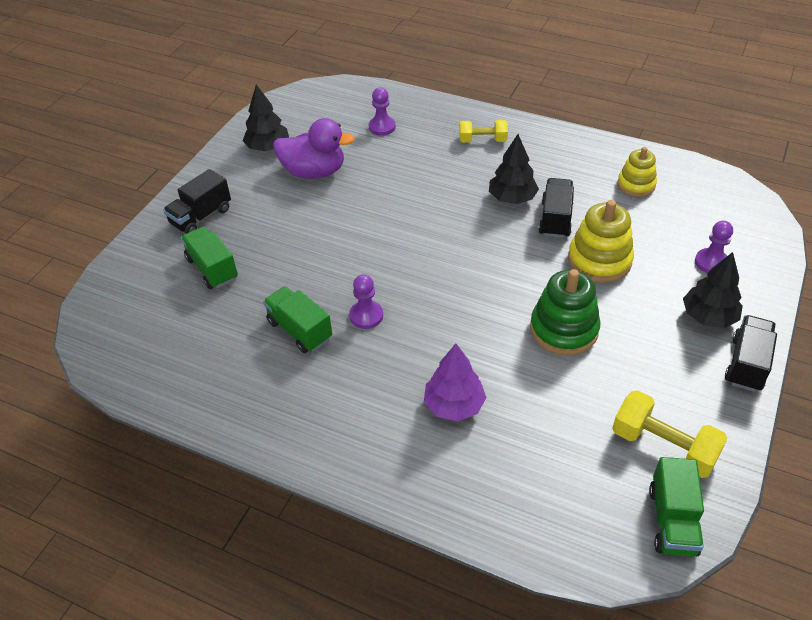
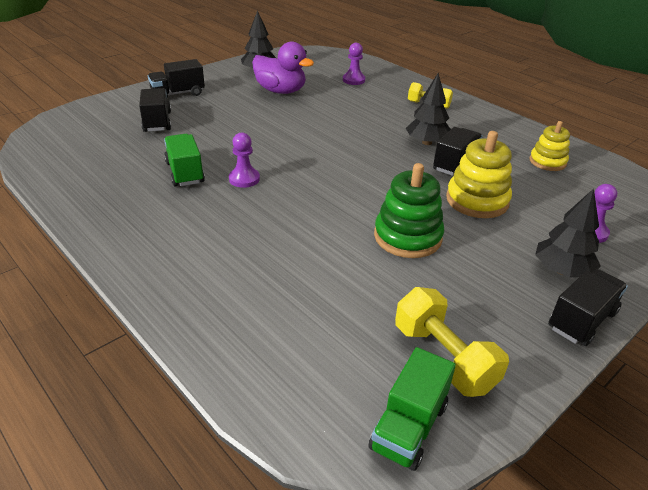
camera: 20 degrees right, 10 degrees down
(212, 269) = (157, 122): green truck -> black truck
(454, 405) = (264, 258): purple tree -> none

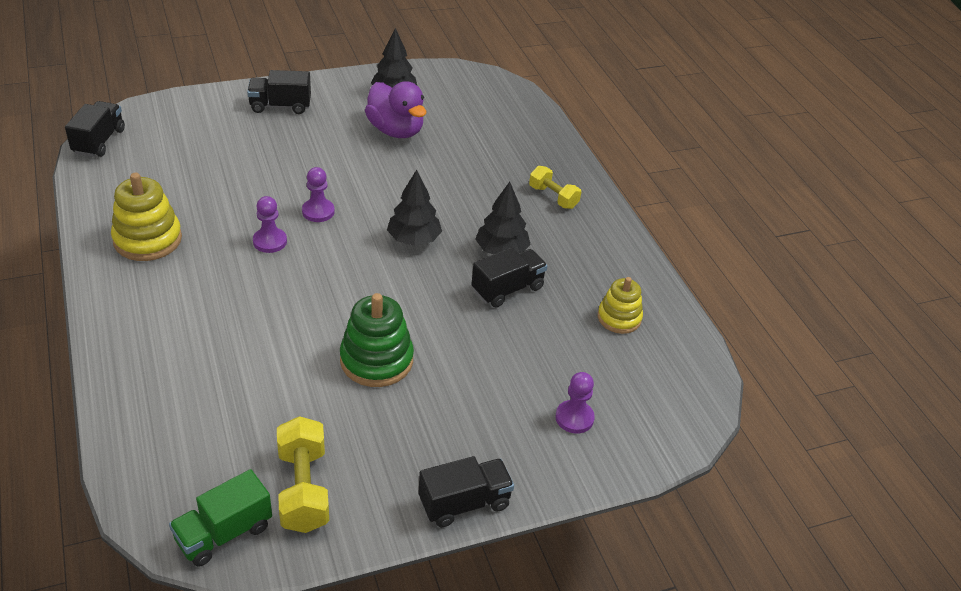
camera: 20 degrees right, 5 degrees up
(157, 122) = (234, 141): black truck -> black truck (99, 141)
(185, 172) = (218, 216): green truck -> none
(353, 80) = (494, 135): purple pawn -> purple pawn (318, 211)
(477, 200) = (487, 342): yellow stacking toy -> yellow stacking toy (148, 239)
(562, 270) = (498, 448): black tree -> black tree (414, 239)

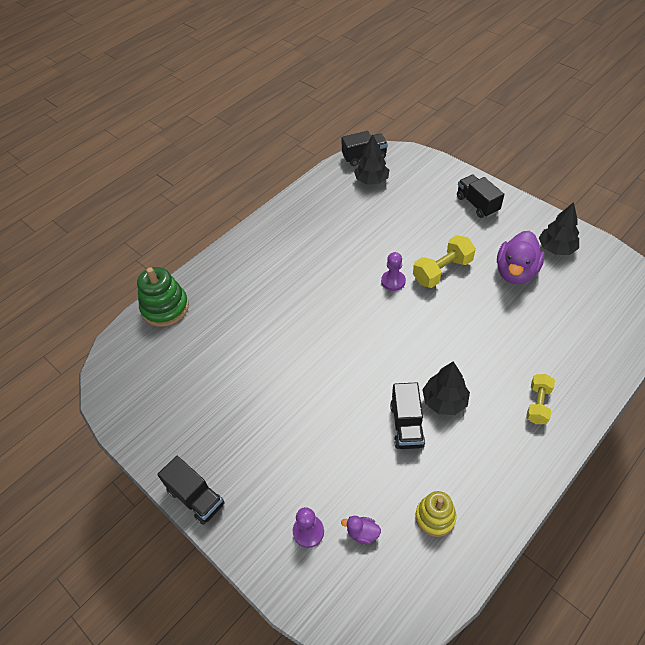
camera: 70 degrees right, 10 degrees up
(148, 239) = (303, 225): yellow stacking toy -> none
(224, 533) = (117, 387): green truck -> none
(270, 241) = (346, 275): purple pawn -> none
(303, 489) = (164, 406): yellow dumbbell -> yellow dumbbell (442, 271)
(376, 360) = (284, 385): green stacking toy -> green stacking toy (165, 308)
(414, 239) = (411, 344): black tree -> black tree (371, 180)
(507, 289) = (406, 425): black truck -> black truck turned 60 degrees clockwise
(602, 377) = (362, 533): none -> purple duck

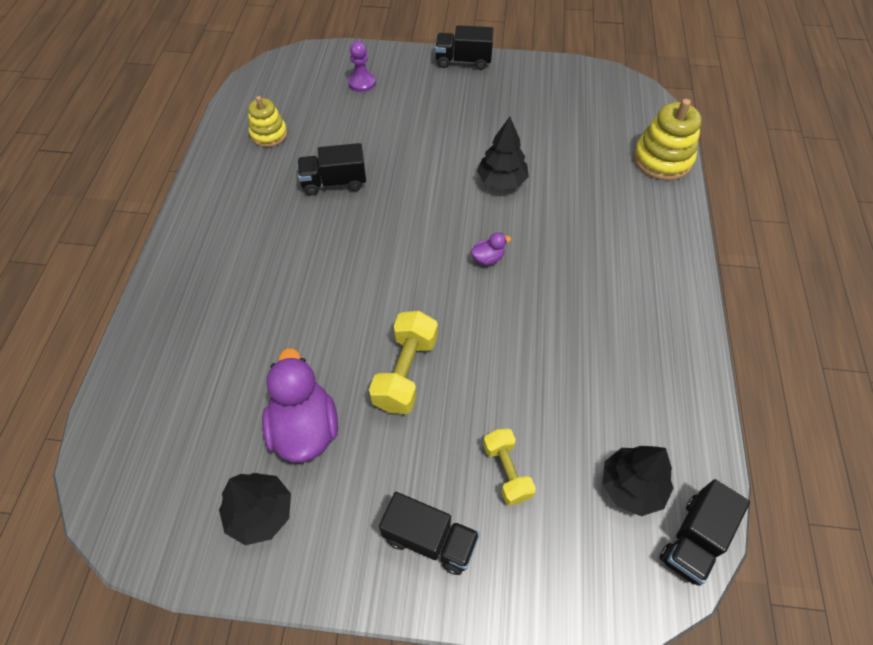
camera: 140 degrees right, 5 degrees up
(165, 308) = (662, 159): green stacking toy -> yellow stacking toy
(362, 533) = (320, 100): purple duck -> purple duck (488, 258)
(393, 281) = (457, 321): purple pawn -> none
(406, 425) = (334, 182): black truck -> black truck turned 60 degrees counterclockwise
(444, 401) = (310, 220): black tree -> black tree (501, 181)
(538, 404) = (211, 264): yellow dumbbell -> yellow dumbbell (506, 471)

